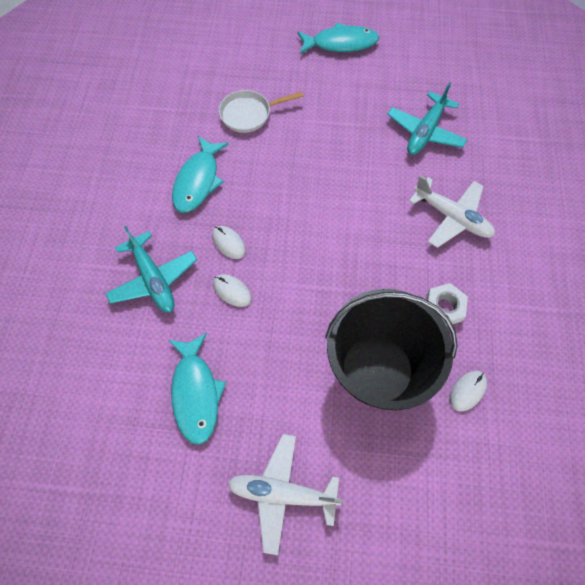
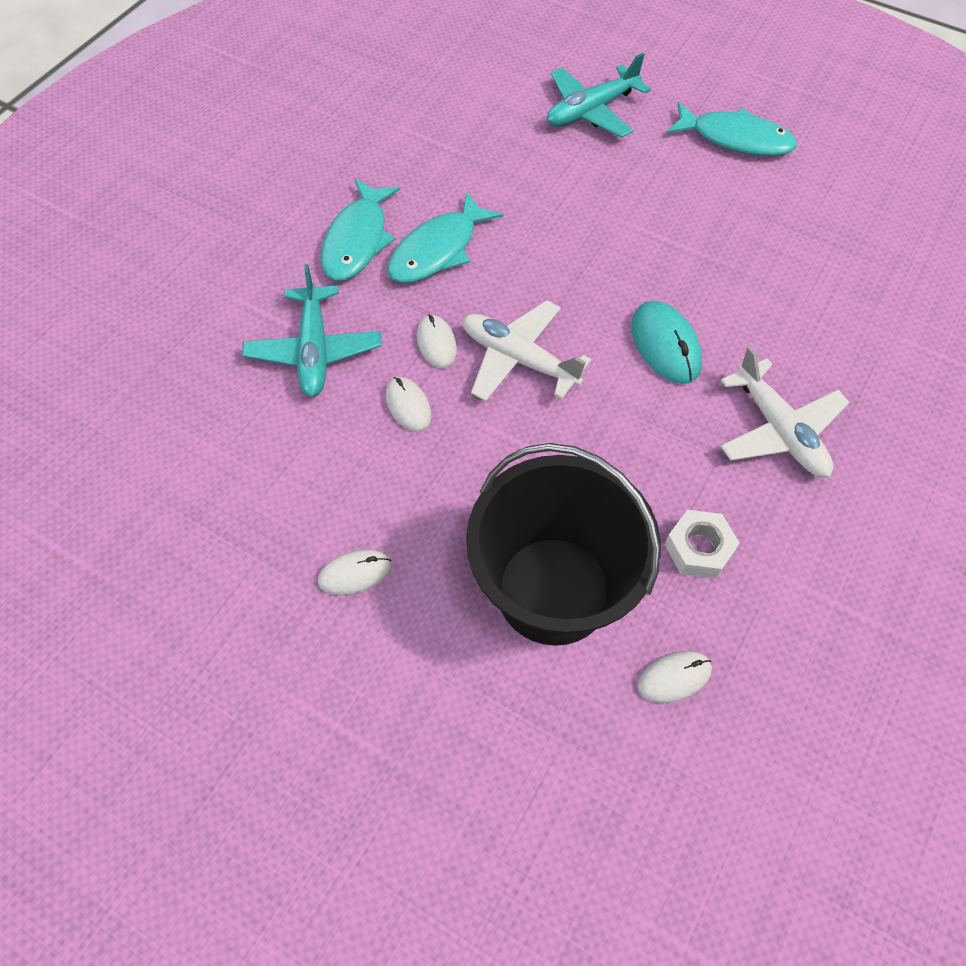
camera: 25 degrees right, 5 degrees down
(196, 393) = (292, 513): turquoise fish -> turquoise fish (357, 240)
(249, 114) = (553, 189): white pan -> none
(255, 413) = (355, 573): none -> white mouse
(282, 493) = (336, 691): white plane -> white plane (518, 359)
(364, 190) = (665, 345): none -> turquoise mouse
(425, 132) = (801, 299): turquoise plane -> turquoise plane (591, 111)

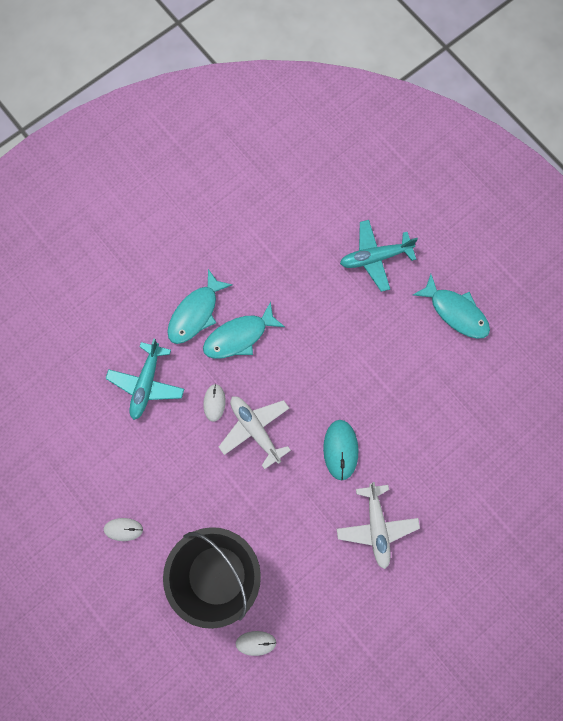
camera: 20 degrees right, 15 degrees up
(408, 405) = (184, 438): white mouse -> none
(698, 548) = (300, 580): white nut -> none

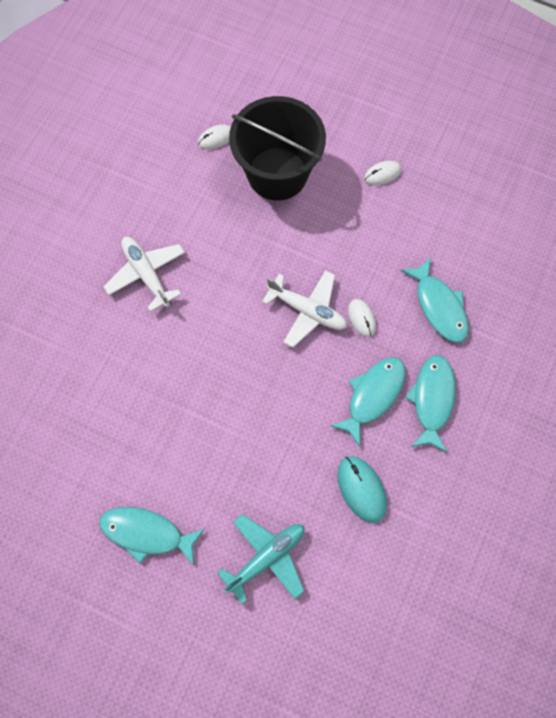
camera: 155 degrees right, 5 degrees down
(146, 384) = (439, 306): turquoise plane -> turquoise fish
(340, 450) = (212, 329): turquoise mouse -> turquoise mouse (361, 489)

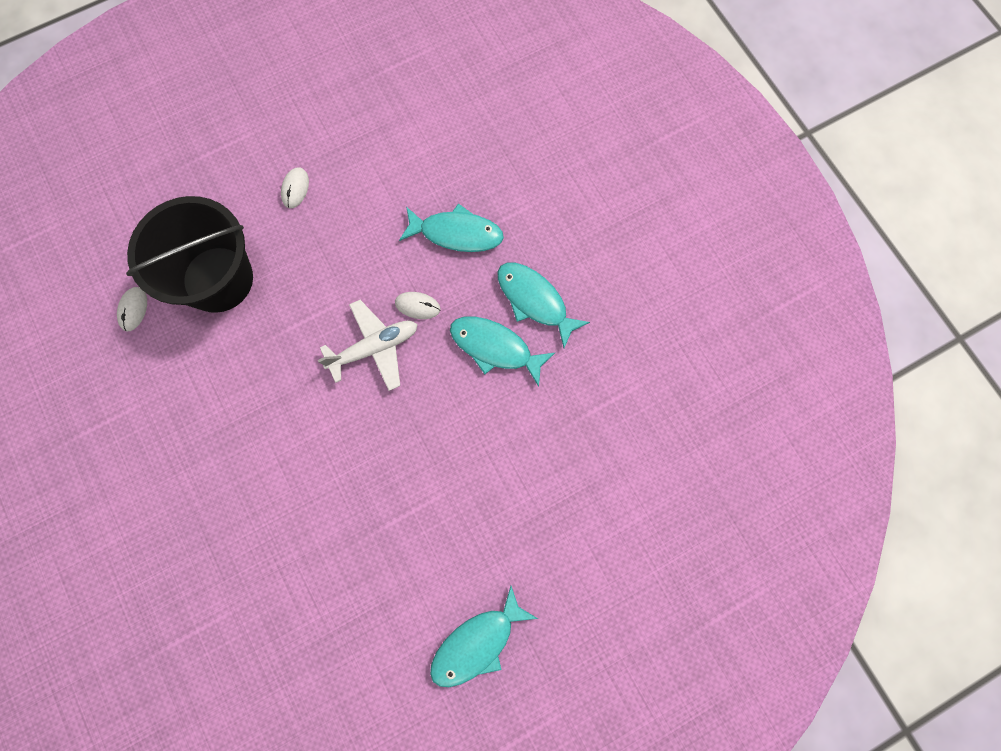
camera: 55 degrees left, 5 degrees up
(146, 274) = (221, 472): white plane -> none
(266, 558) = (574, 544): turquoise plane -> none
(361, 489) = (570, 417): turquoise mouse -> none
(373, 396) = (495, 348): turquoise fish -> turquoise fish turned 45 degrees counterclockwise

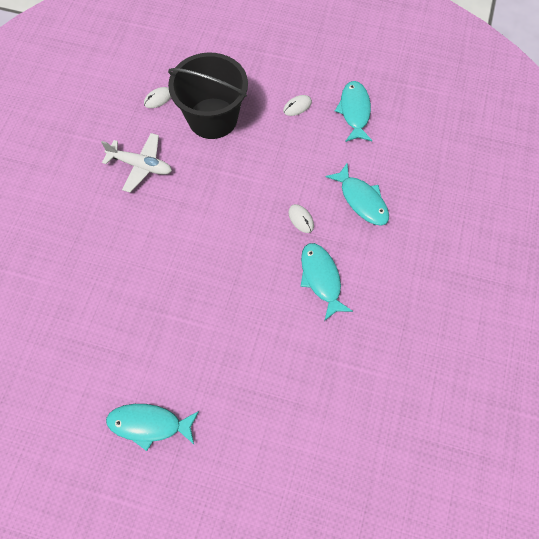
camera: 45 degrees right, 10 degrees down
(374, 348) = (255, 220): white plane -> white plane (141, 166)
(535, 301) = (370, 274): turquoise fish -> turquoise fish (354, 111)

